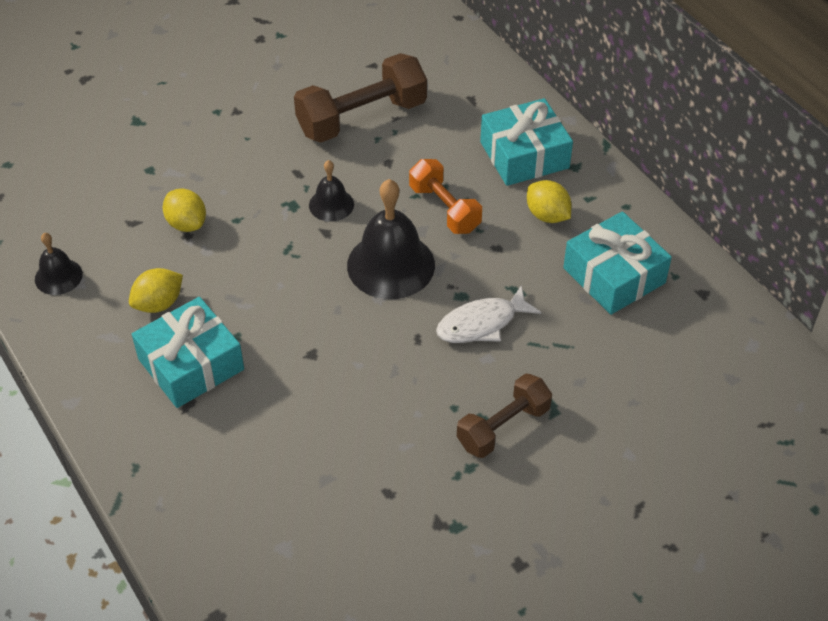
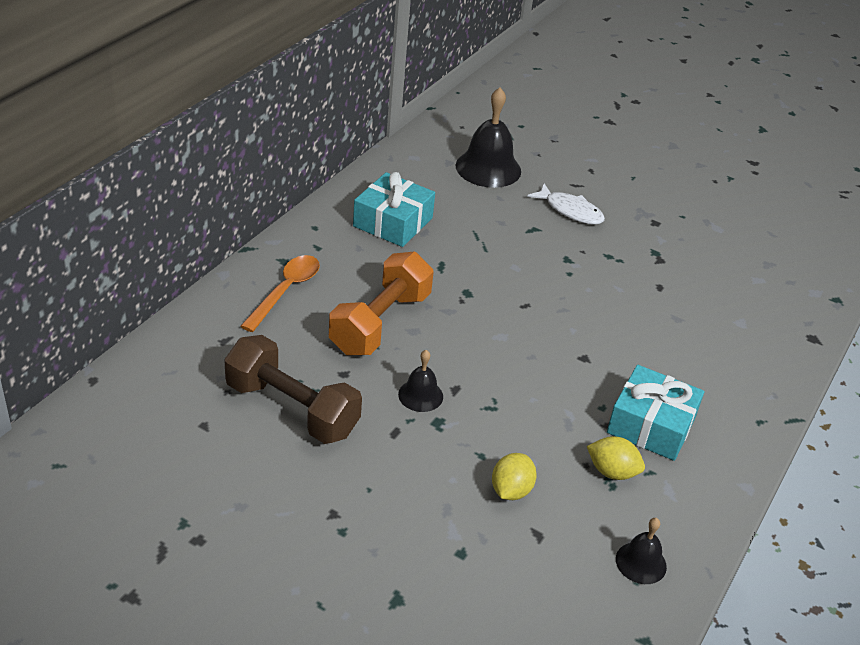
camera: 120 degrees left, 10 degrees down
(391, 265) = (464, 338): black bell -> black bell (488, 168)
(444, 209) = (380, 323): orange dumbbell -> orange dumbbell, size x1.56
(481, 323) = (486, 276): white fish -> white fish (570, 211)
(503, 427) = (566, 248): brown dumbbell -> none
(524, 155) = (285, 291): turquoise gift -> orange spoon
(547, 215) = (351, 265): yellow lemon -> none

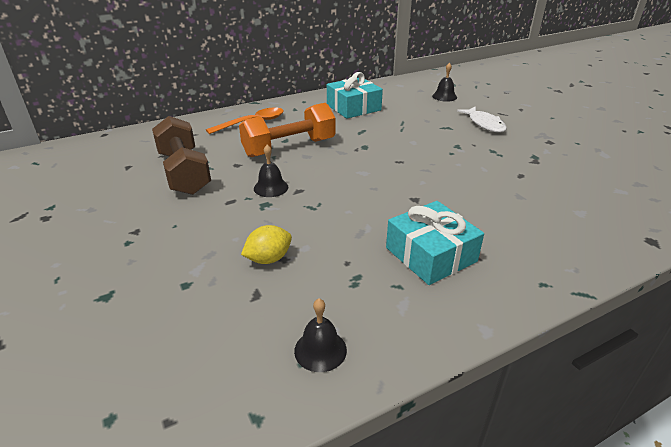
camera: 35 degrees right, 5 degrees down
(488, 168) = (444, 96): black bell -> black bell, size x0.53
(612, 472) = (364, 274): yellow lemon -> none

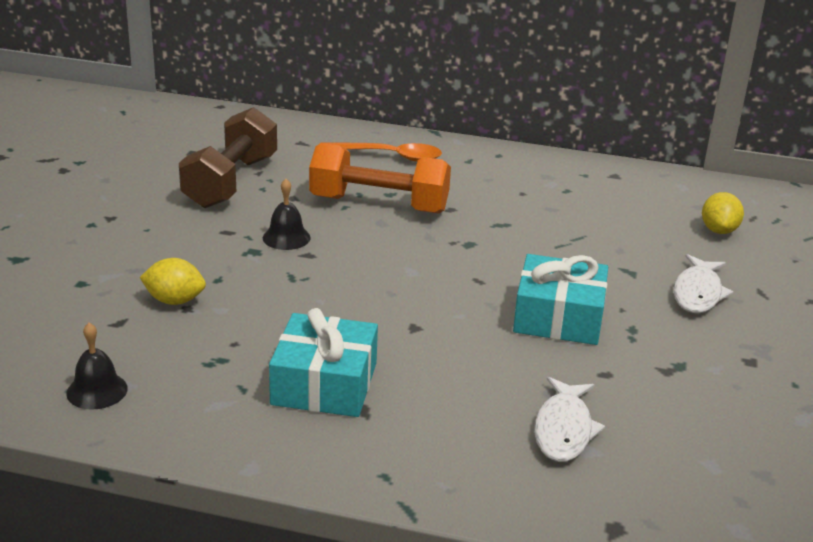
camera: 40 degrees right, 5 degrees down
(353, 107) = (549, 190): turquoise gift -> turquoise gift (558, 317)
(444, 96) = (719, 230): black bell -> yellow lemon
(555, 209) = (563, 429): none -> white fish

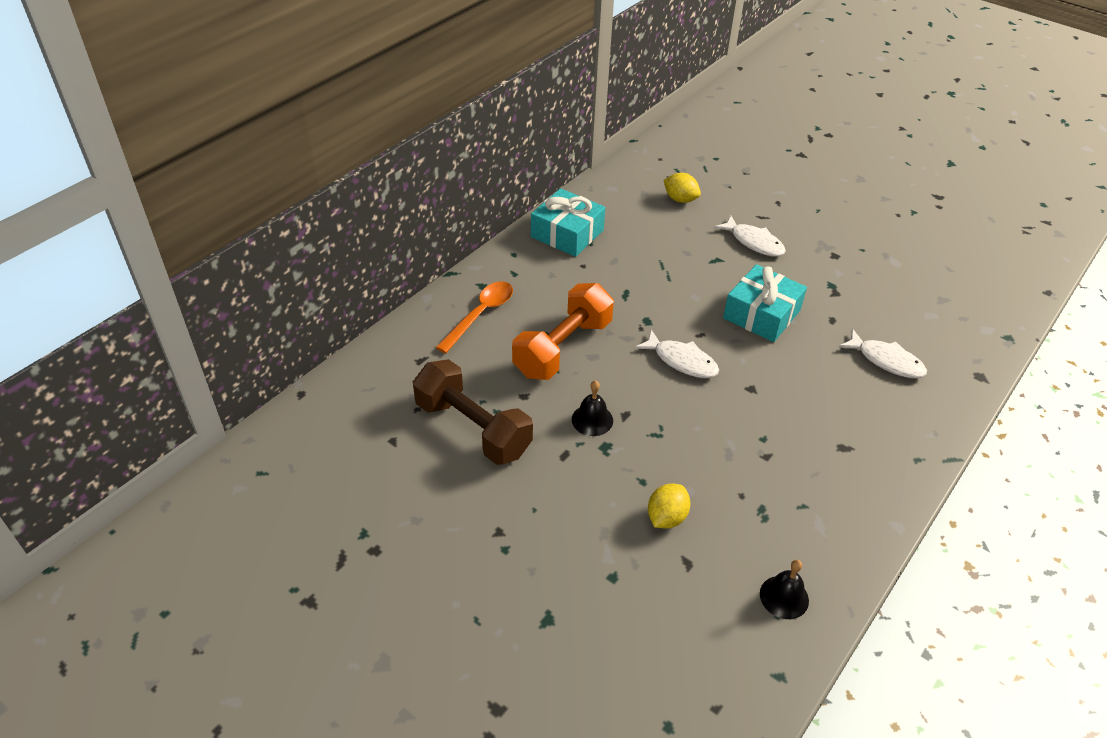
camera: 65 degrees left, 15 degrees up
(324, 384) = (809, 458): turquoise gift -> turquoise gift (567, 233)
(421, 275) = (681, 361): none -> white fish

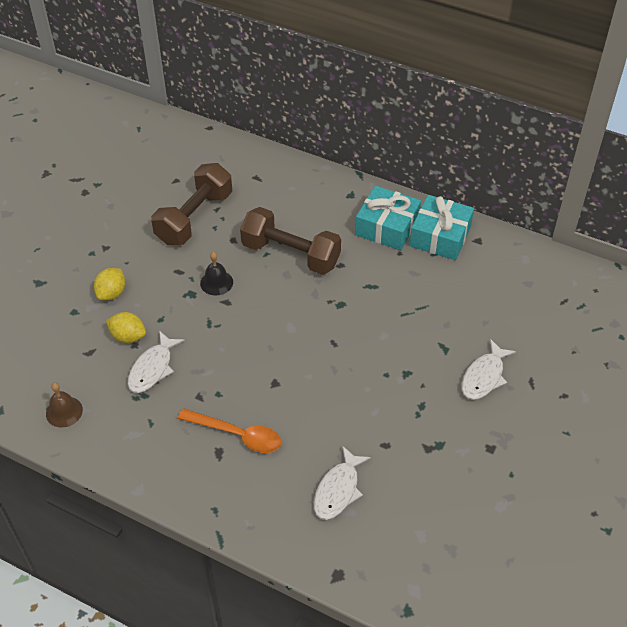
camera: 80 degrees right, 5 degrees up
(480, 315) = (315, 200): orange spoon -> orange spoon (237, 435)
(563, 348) = (291, 254): orange dumbbell -> brown dumbbell
(680, 199) = (530, 312): yellow lemon -> yellow lemon (112, 293)
(681, 361) = (296, 332): white fish -> white fish (152, 368)
(761, 314) = (375, 387): turquoise gift -> turquoise gift (387, 227)
(784, 597) = (64, 411): black bell -> brown bell

